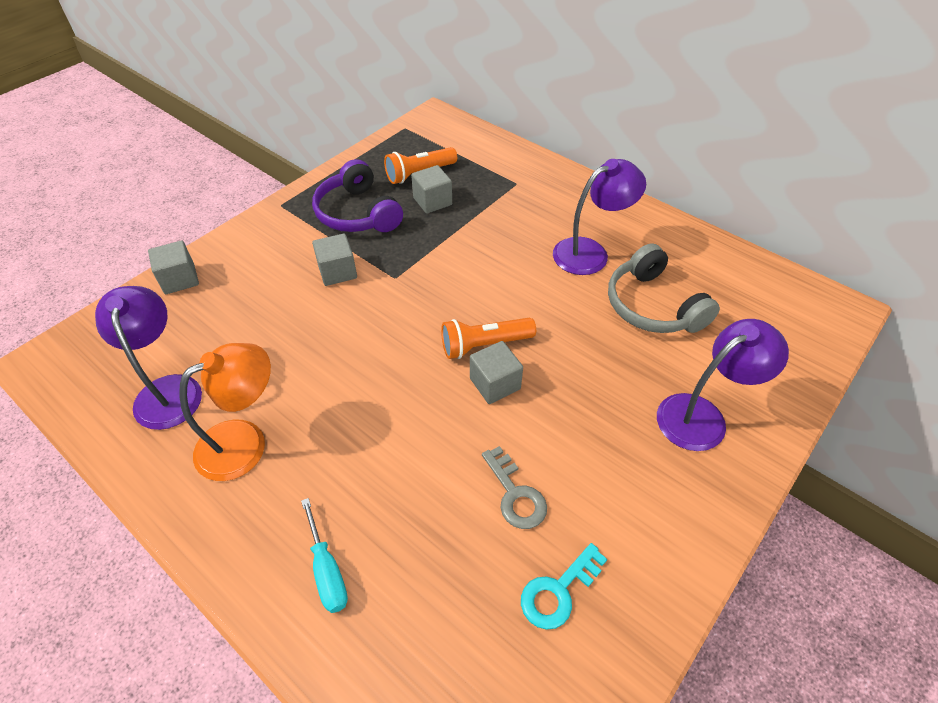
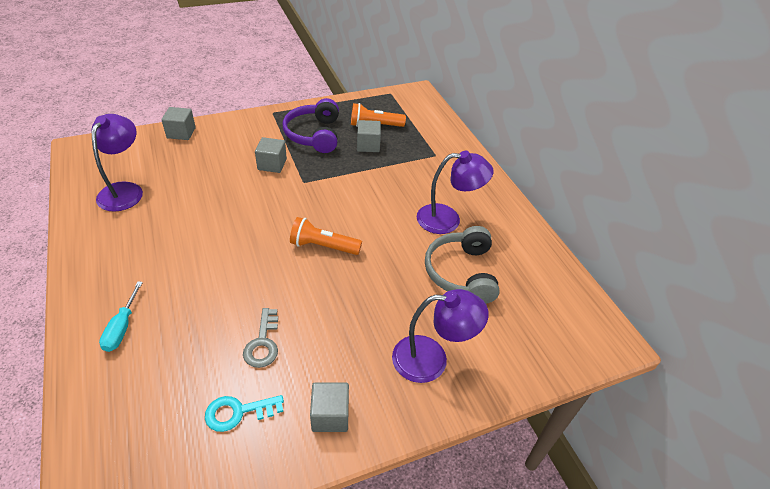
camera: 25 degrees right, 5 degrees down
(245, 442) = (139, 237): orange lamp -> none
(495, 384) = (309, 272): grey cube -> grey cube (330, 415)

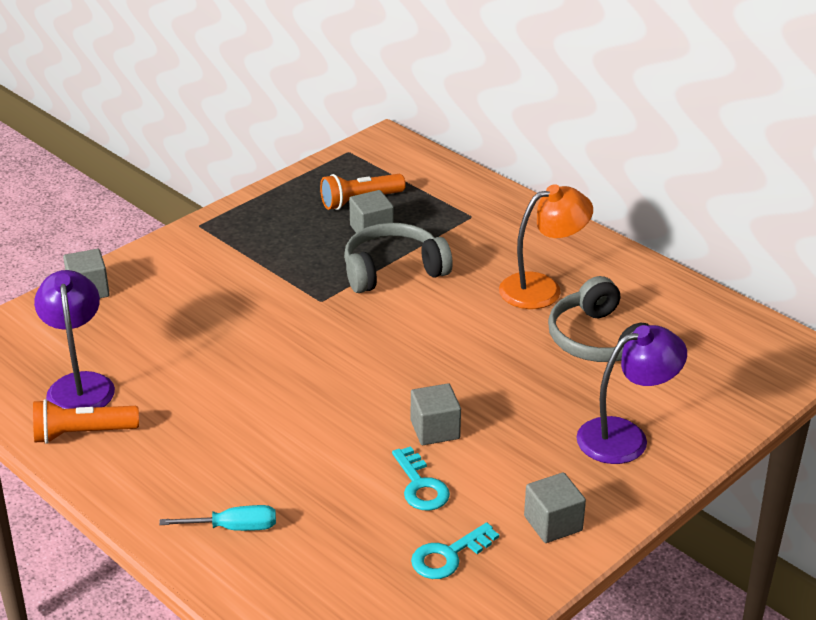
camera: 20 degrees left, 10 degrees down
(122, 327) = (233, 528): turquoise screwdriver -> turquoise screwdriver turned 75 degrees counterclockwise
(263, 343) = (420, 486): grey key -> turquoise key
(272, 164) = (259, 292): grey cube -> grey cube (435, 430)
(314, 135) = (285, 237): purple headphones -> none
(323, 246) = (409, 366): orange flashlight -> orange flashlight (82, 434)
(361, 176) = (393, 270): none -> grey headphones
(448, 219) = (542, 288): purple lamp -> orange lamp

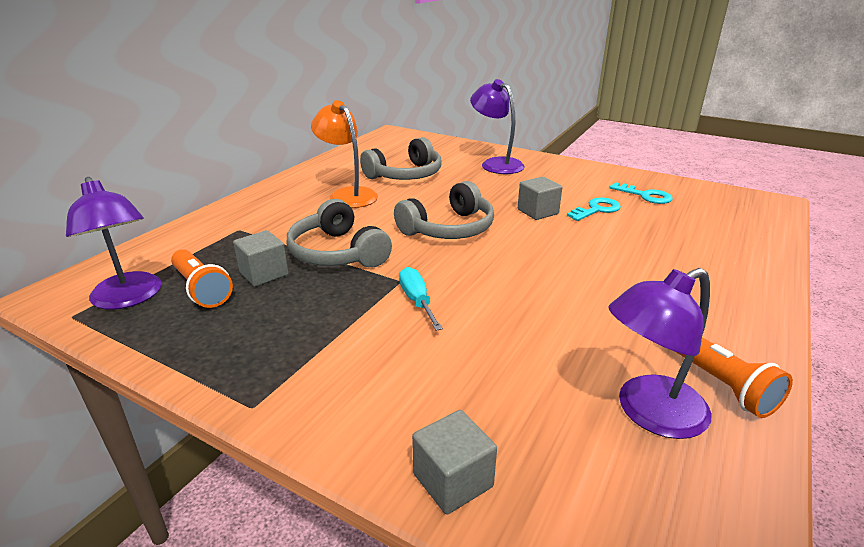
camera: 105 degrees left, 5 degrees down
(233, 528) = (718, 266): turquoise screwdriver -> turquoise screwdriver (417, 301)
(362, 171) = (129, 298): none -> purple lamp
(416, 348) = (449, 229): none -> grey headphones
(553, 523) = (586, 174): grey cube -> none

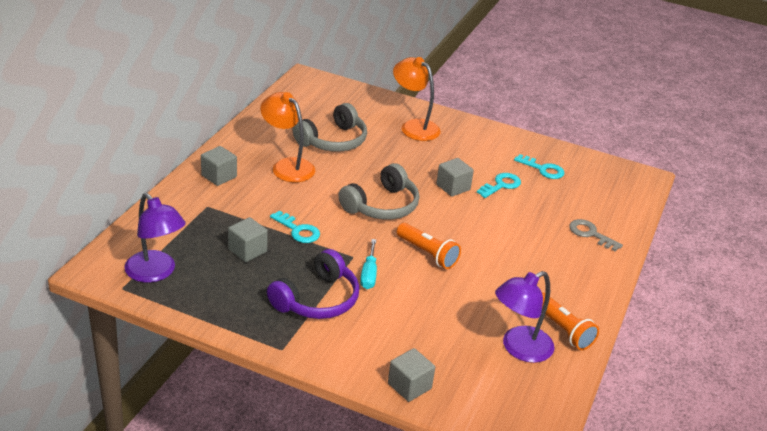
camera: 10 degrees left, 5 degrees up
(202, 289) = (206, 264): orange flashlight -> orange flashlight (428, 253)
(267, 203) = (219, 176): none -> grey cube
(334, 333) = (317, 299): none -> purple headphones
(337, 253) = (298, 230): grey headphones -> turquoise key
(417, 301) = (369, 274): turquoise screwdriver -> turquoise screwdriver turned 150 degrees counterclockwise
(496, 164) = (414, 126): purple lamp -> orange lamp
(723, 257) = (590, 234): none -> grey key

